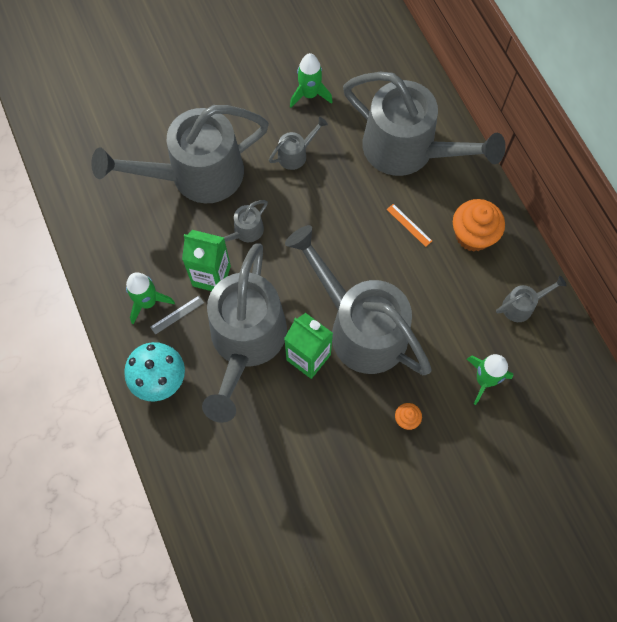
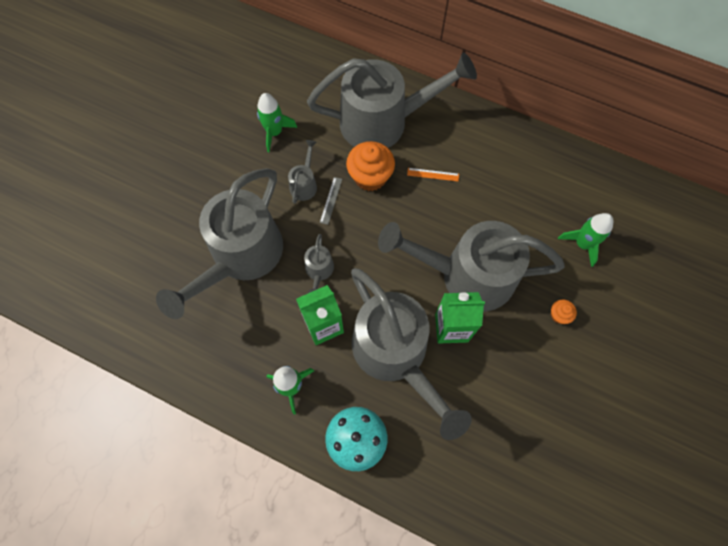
camera: 40 degrees left, 0 degrees up
(177, 315) = (324, 377): grey ruler -> grey ruler (331, 200)
(473, 235) = (482, 149): orange cupcake -> orange cupcake (370, 176)
(522, 305) = (558, 172): grey watering can -> none

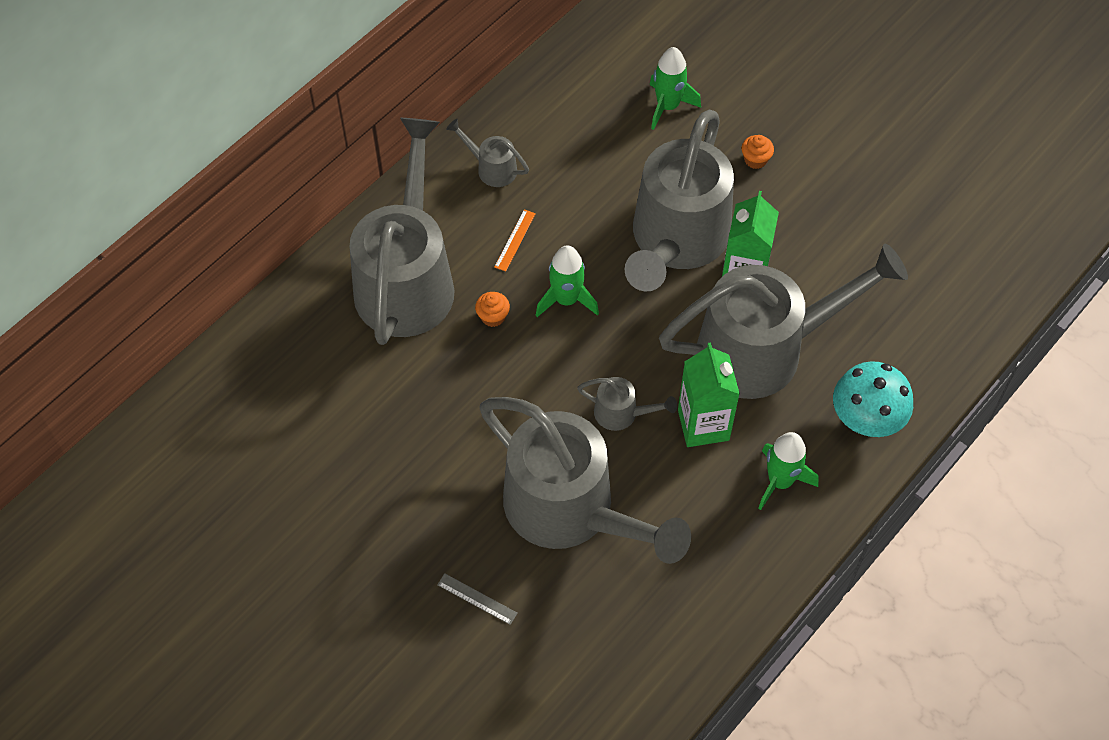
camera: 75 degrees left, 10 degrees down
(274, 132) = (373, 425): green rocket -> green rocket (566, 300)
(304, 183) = (476, 403): grey watering can -> grey watering can (491, 168)
(331, 200) = (515, 374): grey ruler -> grey ruler (477, 599)
(370, 176) = (493, 317): orange cupcake -> orange cupcake, size x0.49

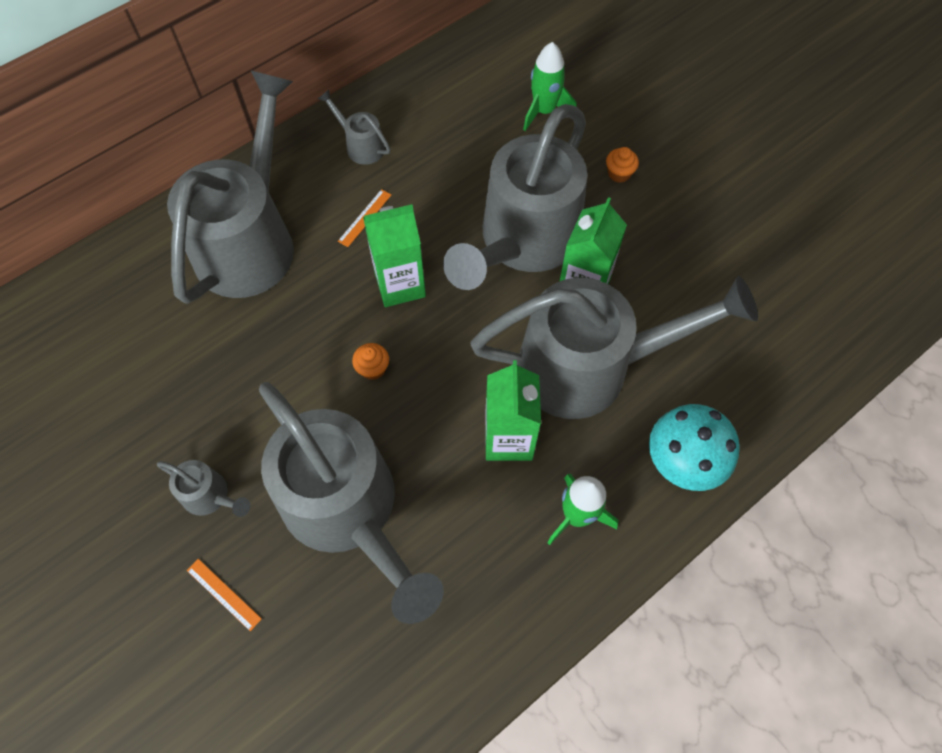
camera: 10 degrees right, 5 degrees up
(477, 599) = (224, 594): grey ruler -> orange ruler
(493, 317) = (323, 290): orange cupcake -> orange cupcake (373, 368)
(566, 300) = (400, 285): green rocket -> green carton
(622, 414) = (427, 413): grey watering can -> grey watering can (211, 496)

